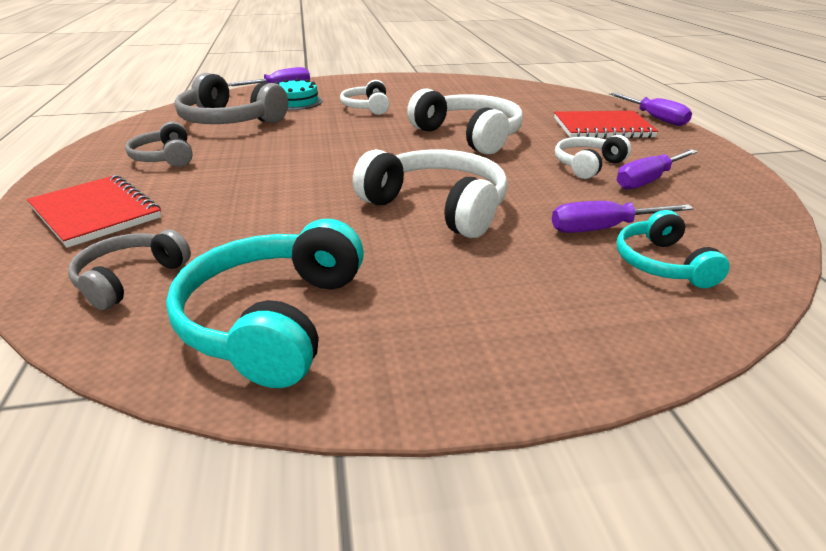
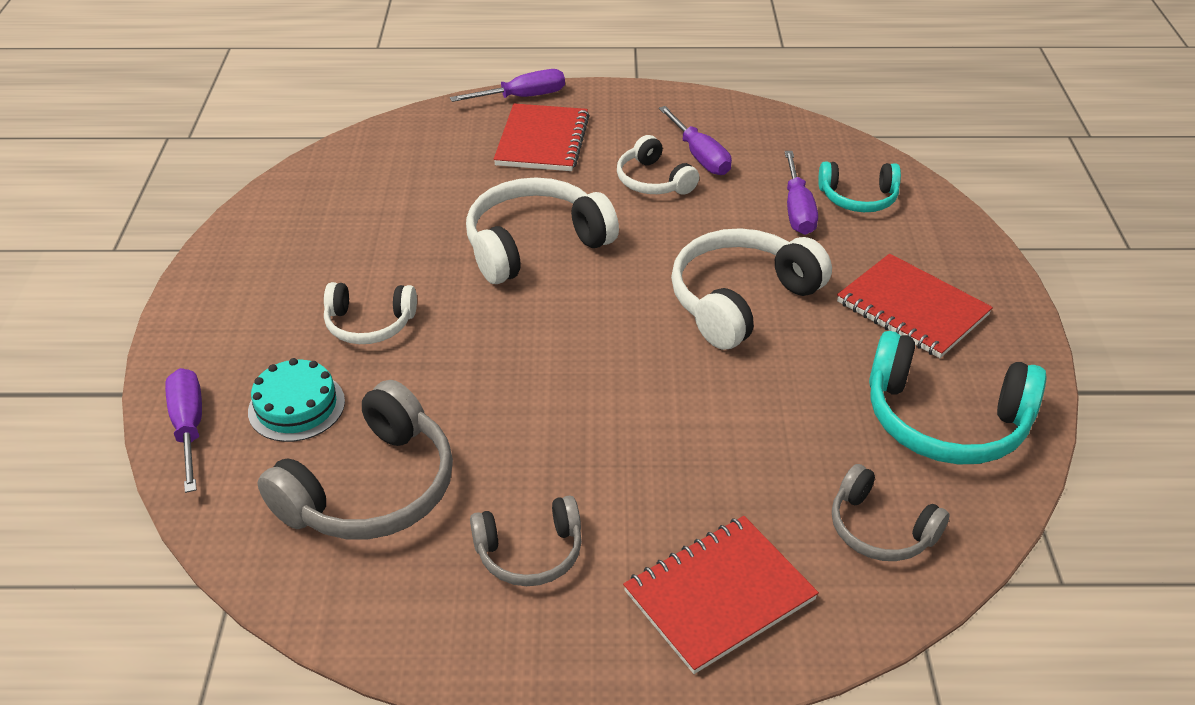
camera: 80 degrees left, 10 degrees up
(466, 300) = (912, 308): none -> red notebook

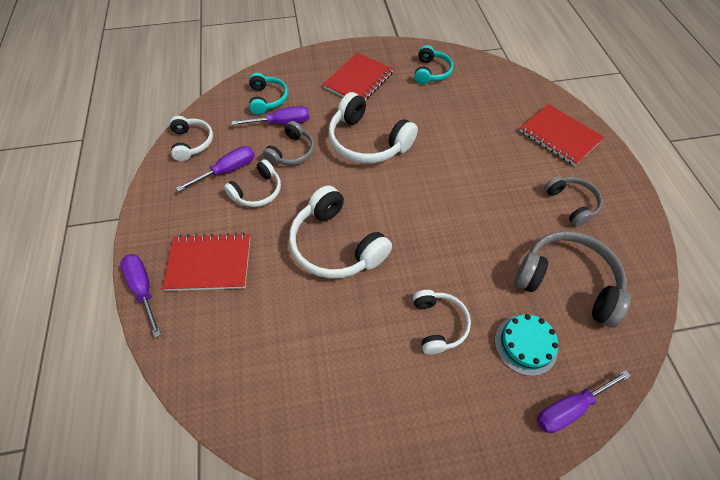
camera: 100 degrees left, 15 degrees up
(761, 126) = (192, 143): none -> white headphones
(880, 529) = (501, 91): grey headphones -> grey headphones (291, 152)
(945, 420) = (431, 72): turquoise headphones -> turquoise headphones, size x0.59

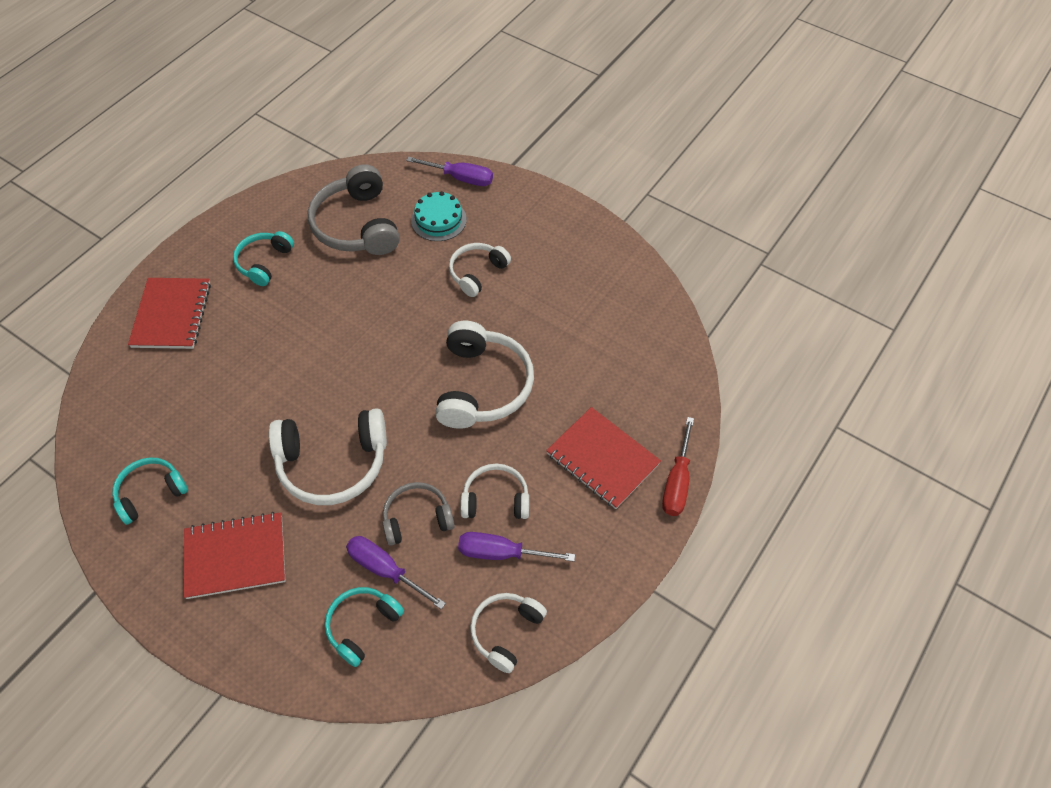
camera: 135 degrees left, 0 degrees up
(143, 289) = (677, 481): purple screwdriver -> red screwdriver
(368, 141) = (333, 463): white headphones -> white headphones turned 90 degrees clockwise
(571, 203) = (264, 262): grey headphones -> turquoise headphones

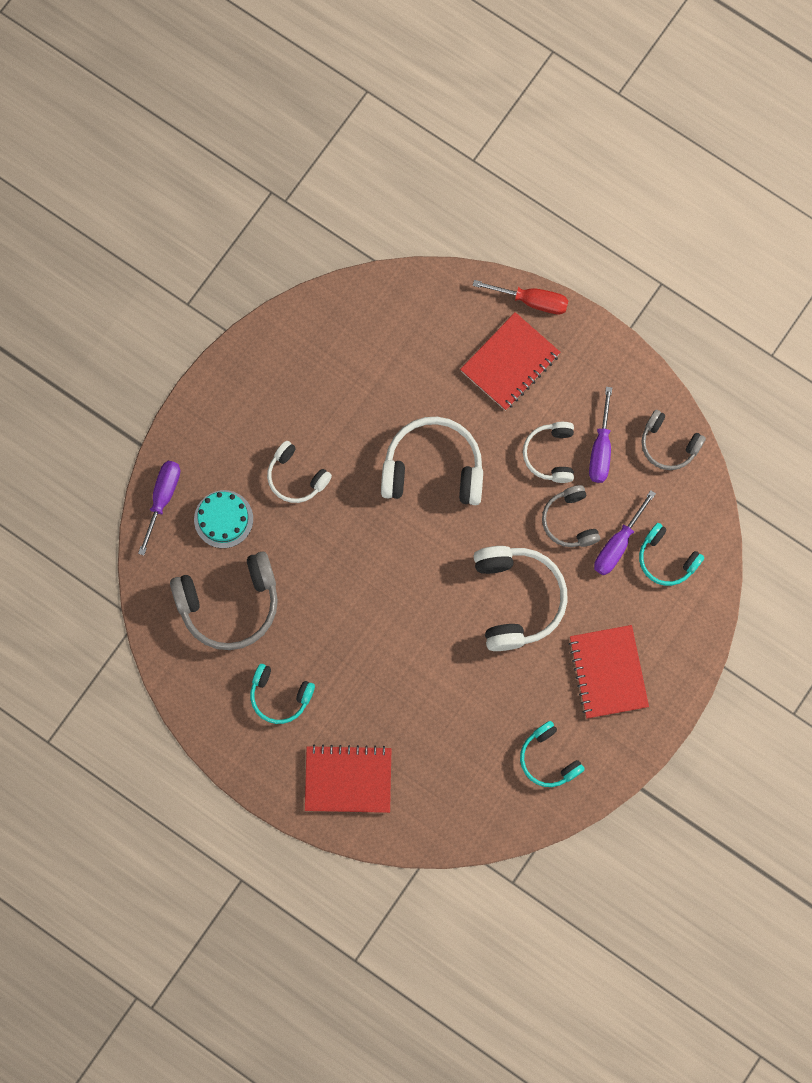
camera: 90 degrees left, 20 degrees up
(506, 632) = (668, 444): white headphones -> grey headphones

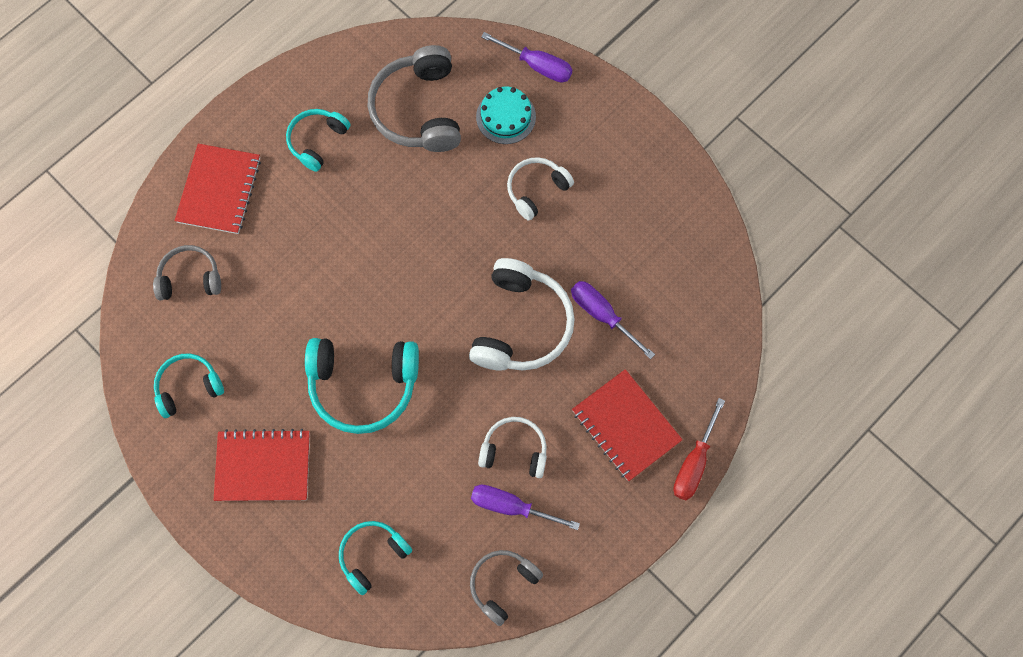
camera: 100 degrees right, 5 degrees down
(516, 599) = (363, 385): white headphones -> turquoise headphones
(570, 521) = (436, 457): grey headphones -> grey headphones (190, 278)
(618, 544) = (401, 504): purple screwdriver -> purple screwdriver (602, 315)

